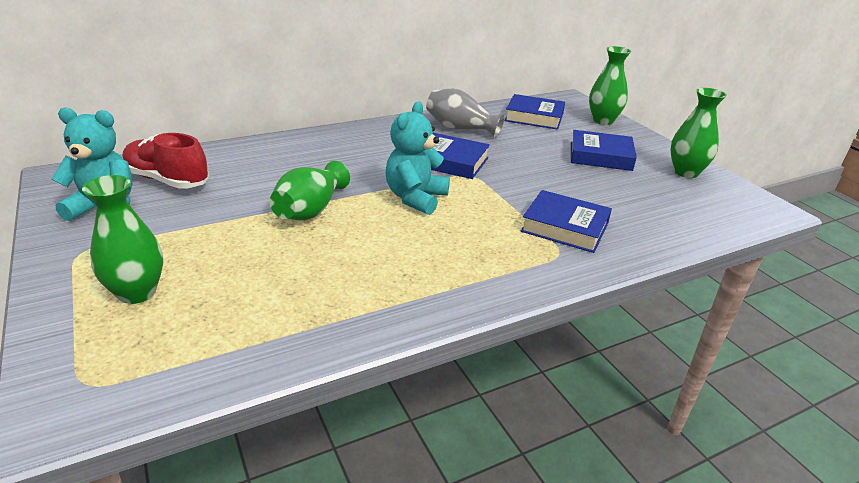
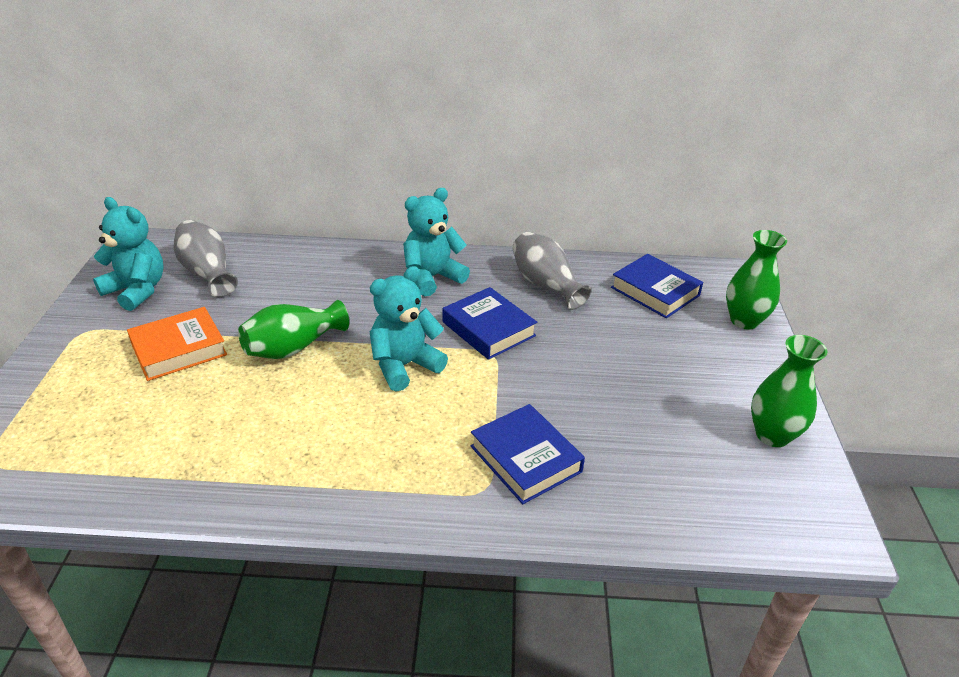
camera: 30 degrees right, 5 degrees up
(137, 292) = (88, 388): green vase -> none
(167, 180) = (207, 273): red shoe -> grey vase
(202, 239) = (179, 349): none -> orange book
(373, 141) = (432, 277): none -> turquoise teddy bear
(600, 156) = (679, 374): blue book -> none

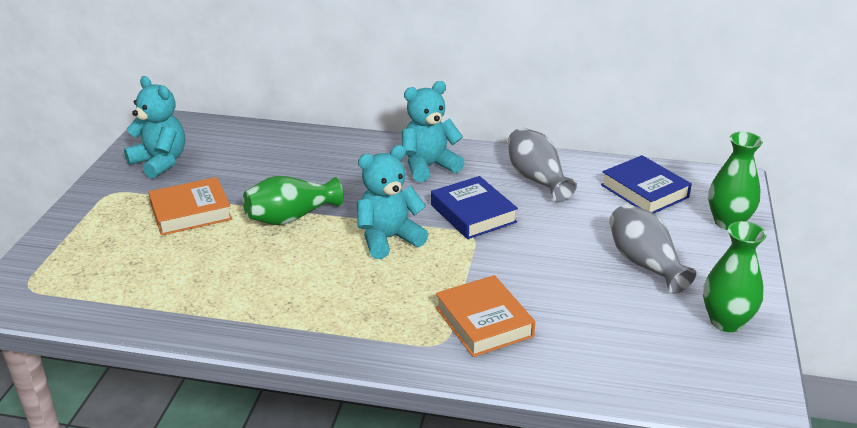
camera: 10 degrees right, 5 degrees down
(207, 273) = (223, 151): grey vase -> grey vase (644, 263)
(525, 459) = (483, 322): blue book -> orange book

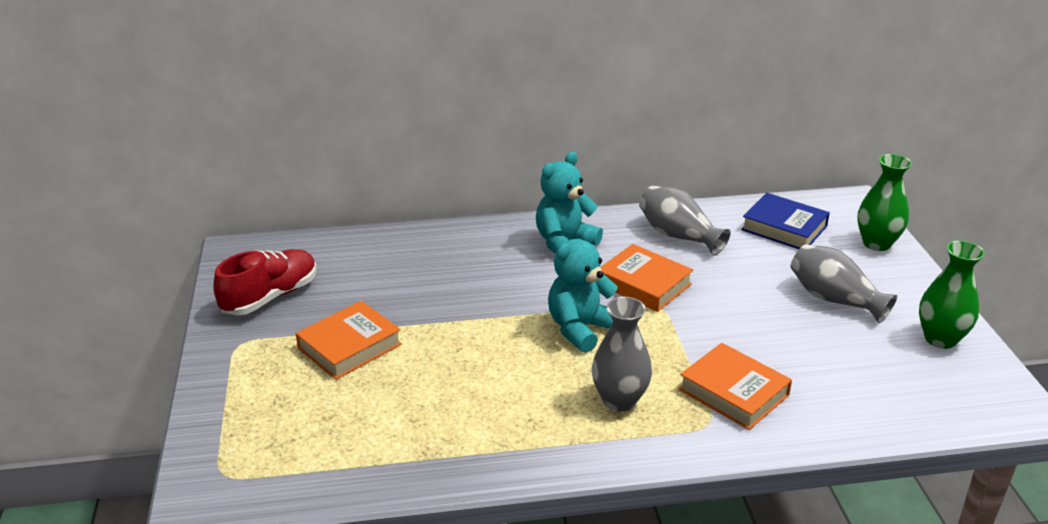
camera: 20 degrees left, 0 degrees up
(160, 162) = (270, 297): turquoise teddy bear -> red shoe
(291, 217) = (463, 328): green vase -> none
(376, 305) = (619, 400): none -> grey vase
(473, 213) = (644, 284): blue book -> orange book

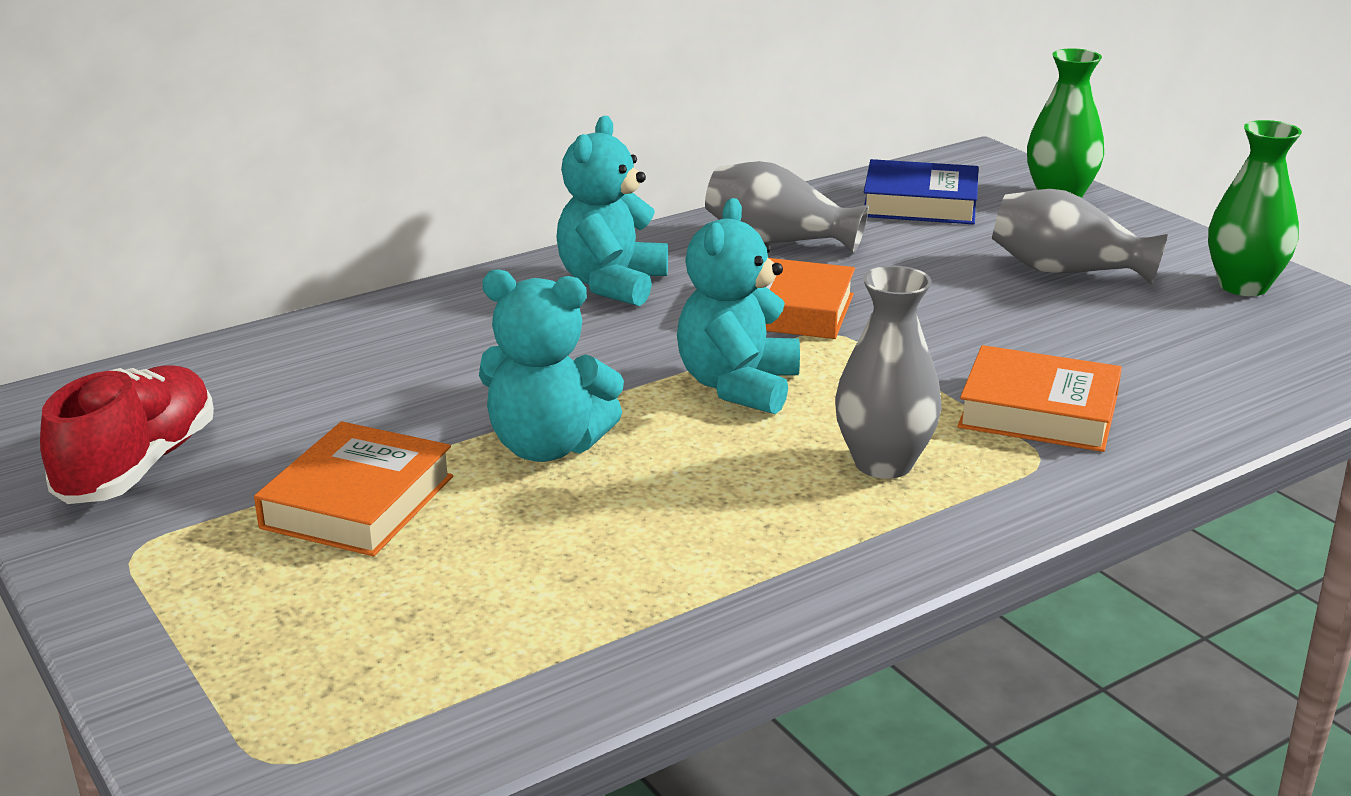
camera: 25 degrees left, 5 degrees down
(458, 339) = (547, 447): none -> turquoise teddy bear

